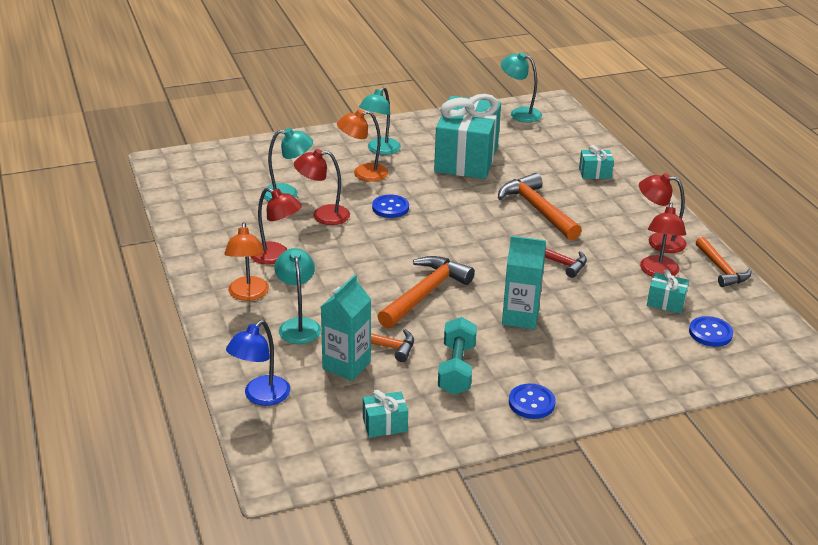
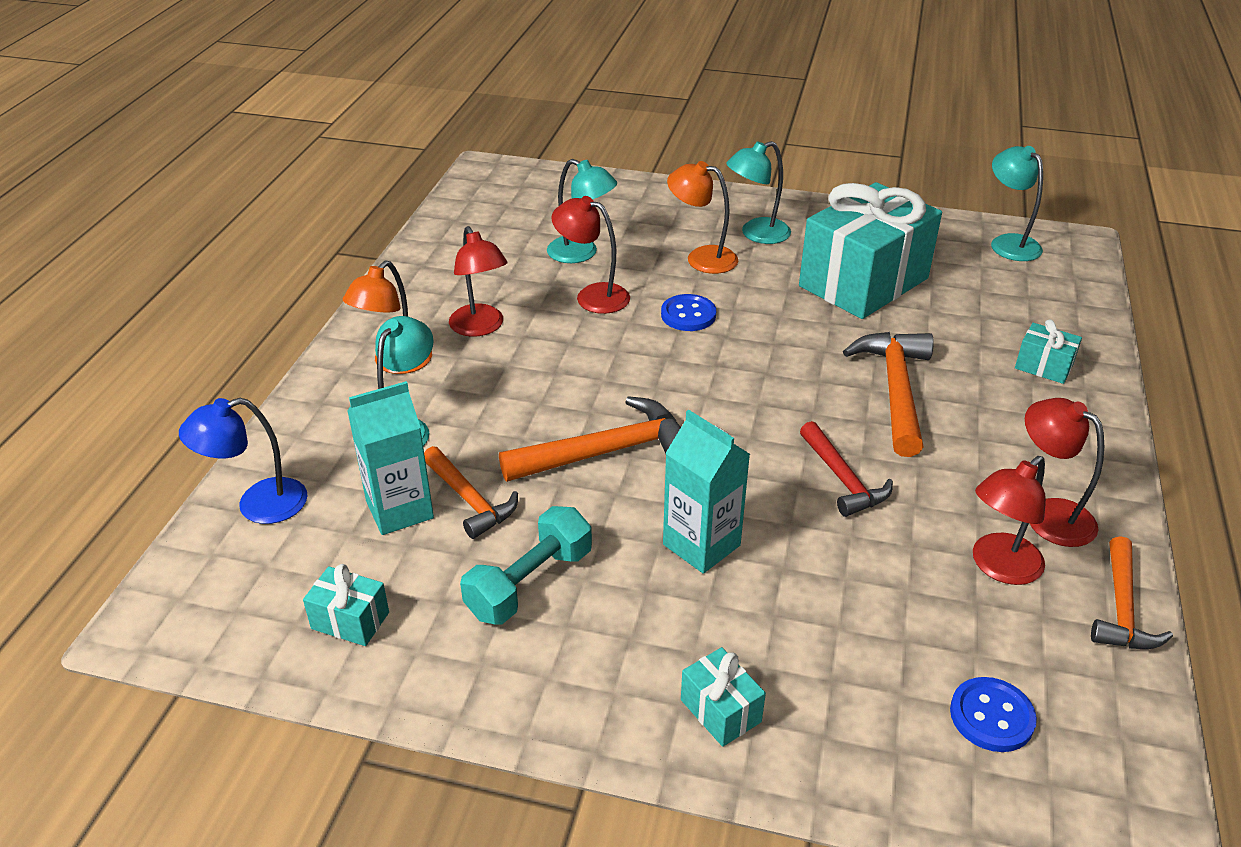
camera: 35 degrees right, 5 degrees up
(531, 403) = (576, 691): blue button -> none
(666, 302) = (962, 624): turquoise gift -> turquoise gift (720, 711)

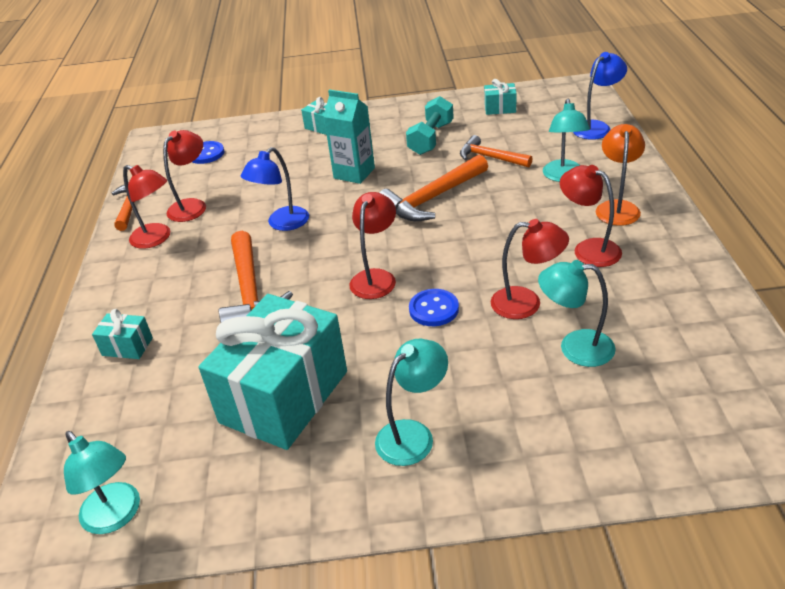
camera: 165 degrees right, 0 degrees up
(399, 510) = (522, 144): turquoise carton -> none
(701, 258) = (455, 379): orange lamp -> none
(735, 363) = (376, 277): none -> red lamp
(843, 479) = (282, 224): red hammer -> blue lamp

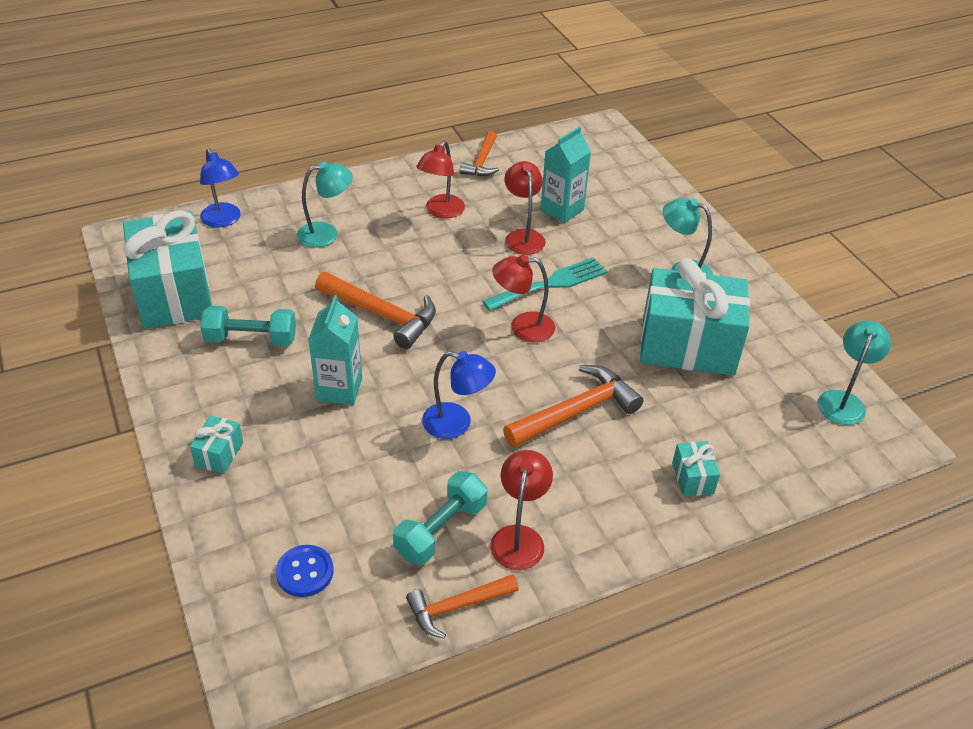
camera: 115 degrees left, 5 degrees up
(192, 206) = (441, 530): red lamp -> turquoise dumbbell
(434, 309) = (550, 284): blue button -> turquoise fork
(490, 157) = (293, 285): orange hammer -> orange hammer (482, 162)
(500, 108) = (174, 293): turquoise gift -> turquoise gift, size x2.44
(575, 347) = (562, 210): turquoise lamp -> turquoise carton
(596, 127) = (224, 220): blue lamp -> blue lamp turned 150 degrees counterclockwise
(617, 207) = (375, 200): orange lamp -> none

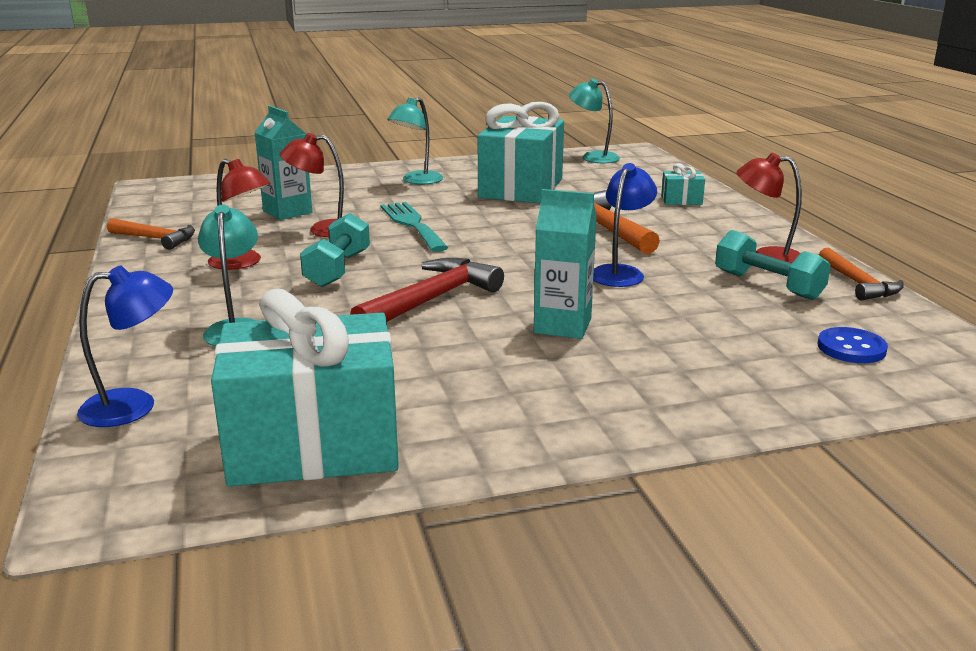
camera: 80 degrees left, 20 degrees down
(219, 454) = (681, 399): turquoise gift -> none
(251, 339) = (452, 380): turquoise dumbbell -> turquoise dumbbell (338, 269)
(382, 314) = (430, 300): orange hammer -> red hammer
(522, 327) = (477, 239): red lamp -> none

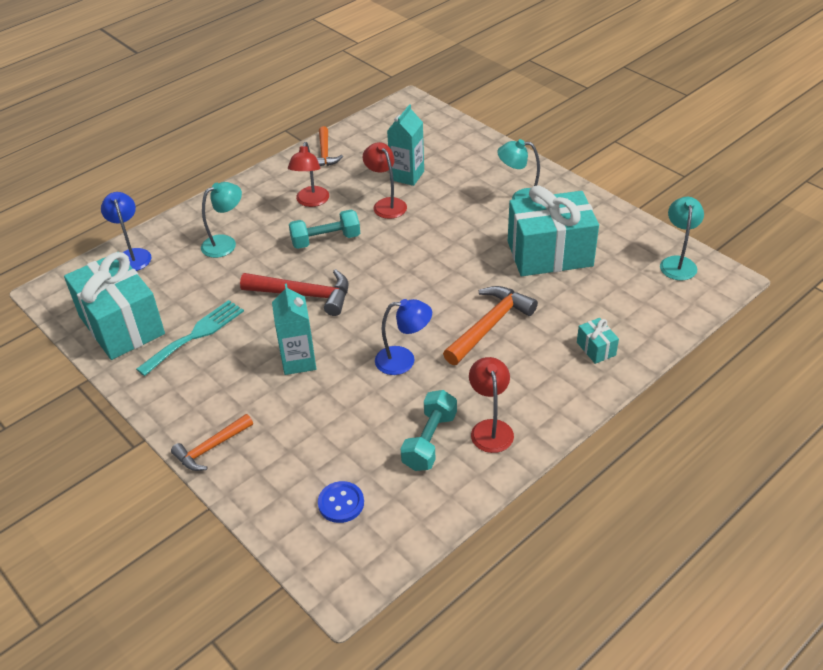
camera: 65 degrees right, 20 degrees up
(134, 405) = (132, 255): blue lamp -> blue lamp turned 150 degrees counterclockwise
(412, 224) = (425, 235): turquoise fork -> turquoise fork (195, 335)
(858, 283) = (468, 491): orange hammer -> orange hammer (211, 448)

